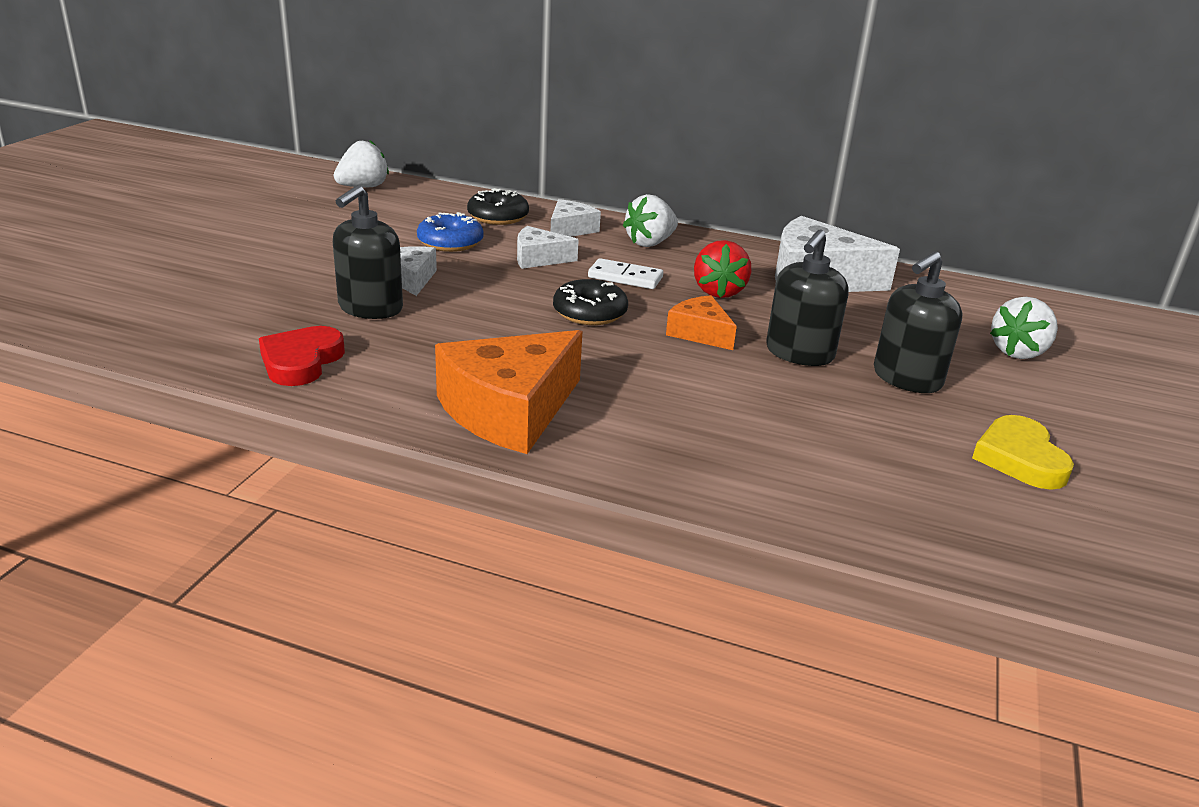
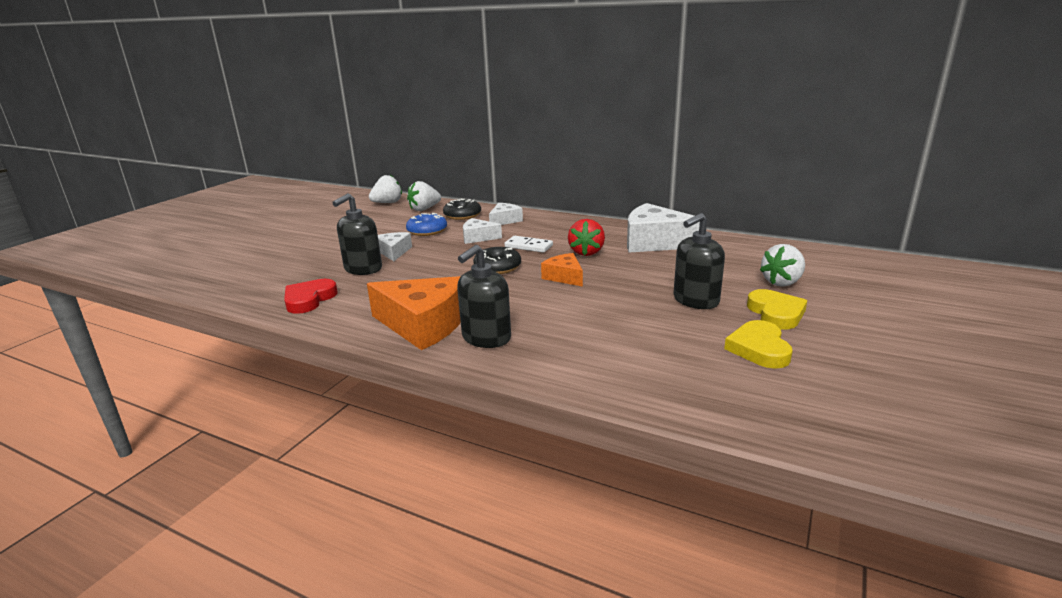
camera: 10 degrees right, 5 degrees down
(509, 410) = (423, 324): orange cheese -> orange cheese turned 120 degrees counterclockwise
(650, 243) = (553, 226): white strawberry -> white strawberry (424, 209)
(799, 353) = (626, 287): black soap dispenser -> black soap dispenser (486, 338)
(1025, 402) = (776, 313): none -> yellow heart

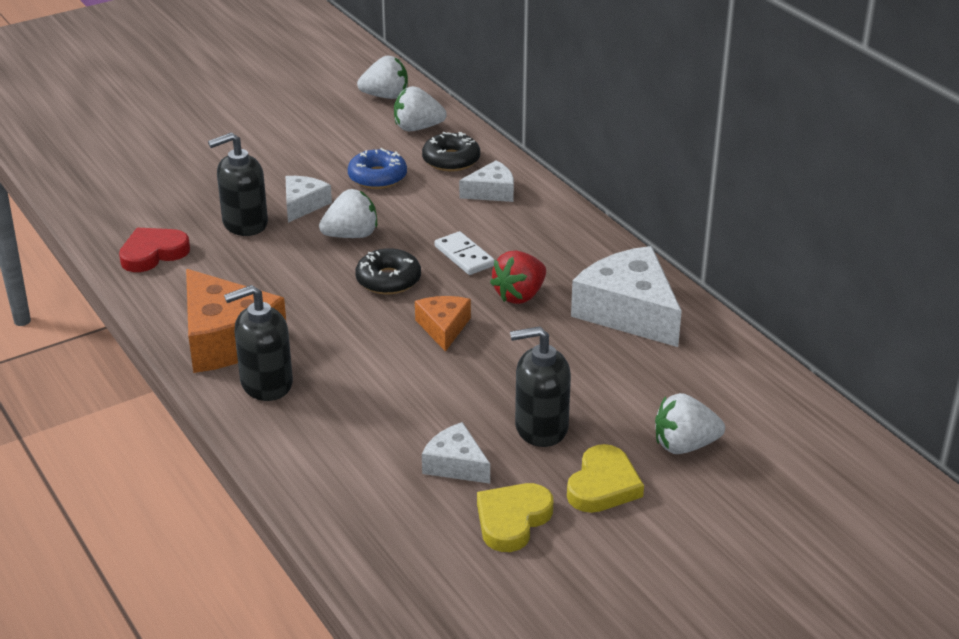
camera: 30 degrees right, 10 degrees up
(445, 256) = (351, 235): none -> white strawberry
(478, 237) = (423, 215): white cheese -> white cheese (455, 464)

